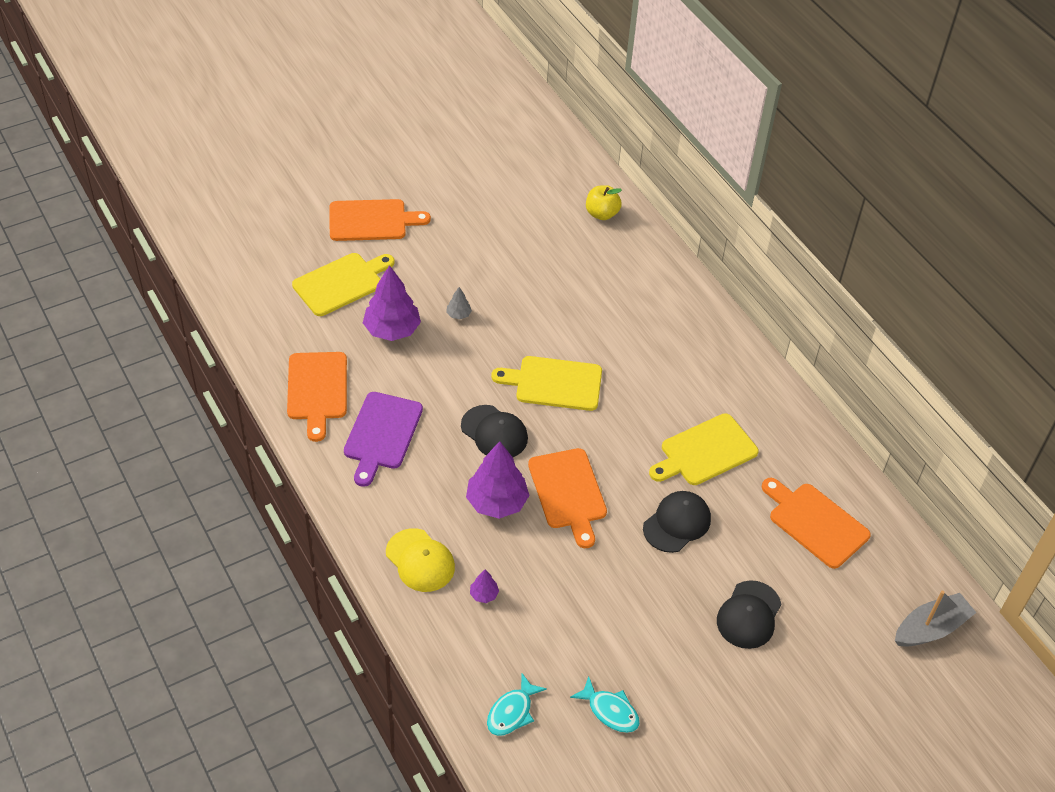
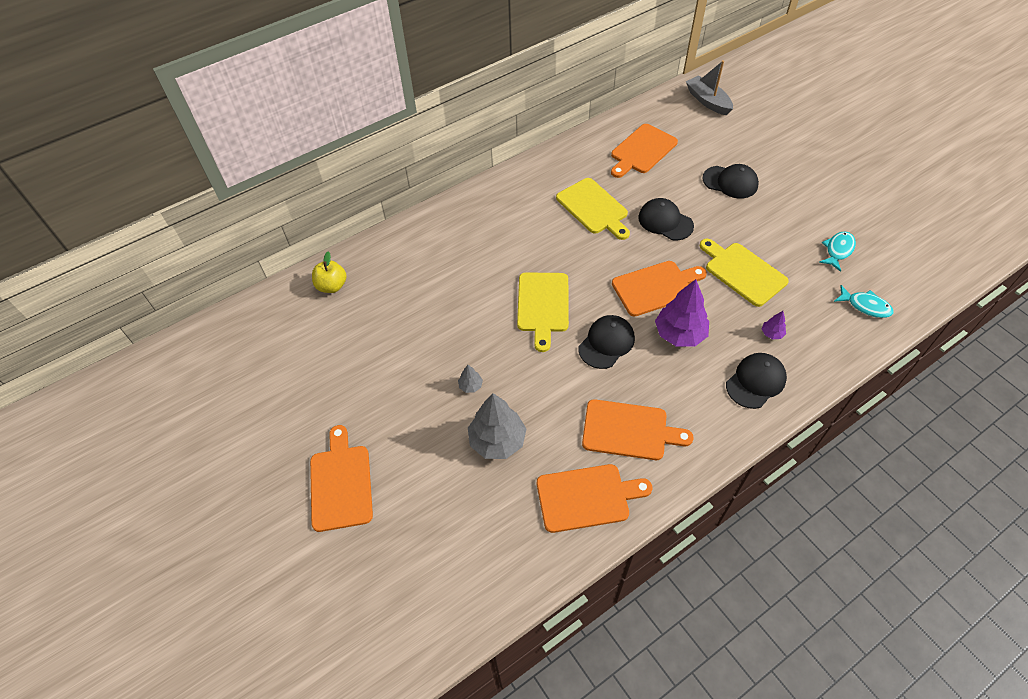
camera: 90 degrees left, 5 degrees up
(341, 283) = (437, 499): yellow cutting board -> yellow cutting board (742, 272)
(382, 434) = (629, 430): purple cutting board -> orange cutting board
(392, 330) = (497, 440): purple tree -> grey tree
(420, 560) = (755, 381): yellow cap -> black cap

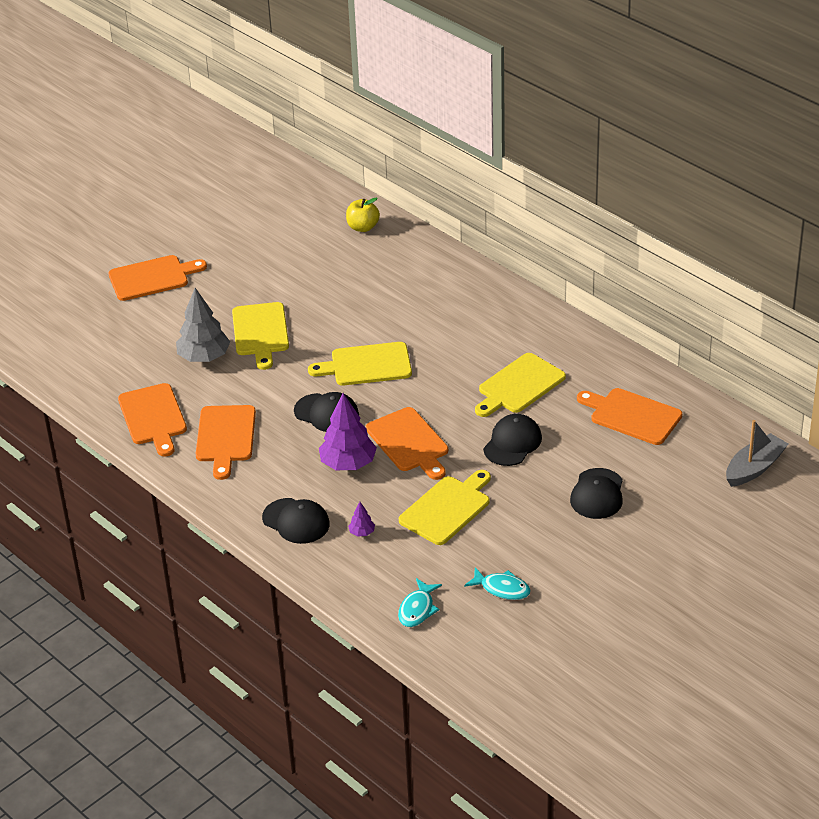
camera: 80 degrees right, 15 degrees down
(470, 386) = (260, 332): grey tree -> yellow cutting board

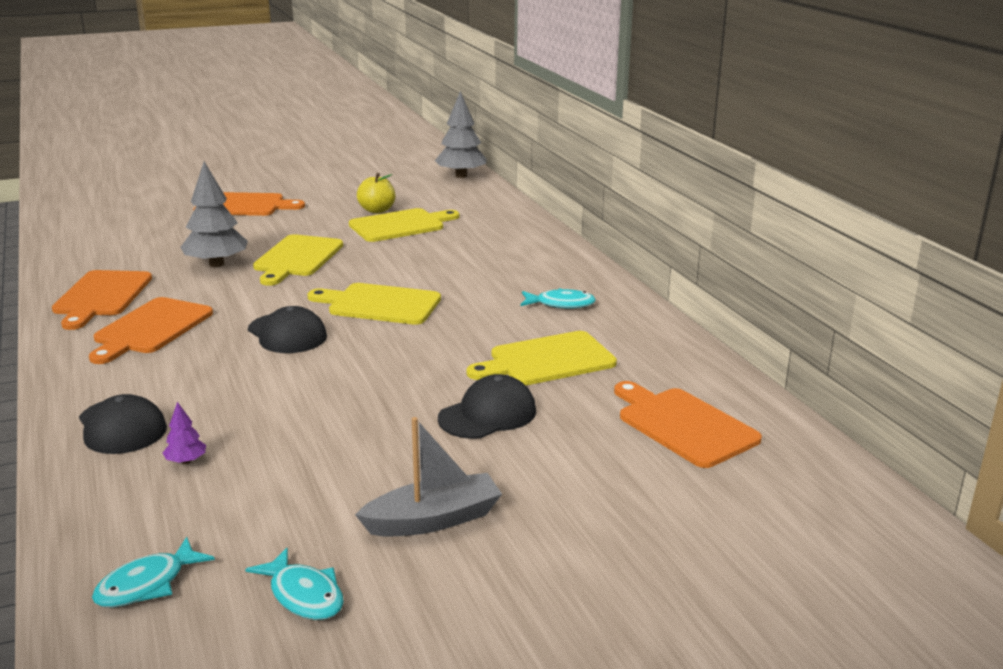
camera: 20 degrees right, 15 degrees down
(305, 182) = (461, 176): none -> grey tree
(348, 464) = (256, 385): purple tree -> none
(363, 227) = (486, 210): yellow apple -> yellow apple (377, 210)
(409, 442) = (353, 382): orange cutting board -> none
(447, 508) = (329, 464): yellow cutting board -> yellow cutting board (400, 225)
(494, 327) = (561, 304): none -> turquoise fish
(597, 494) = (564, 505): black cap -> none
(754, 468) = (852, 538): grey boat -> grey boat (433, 520)

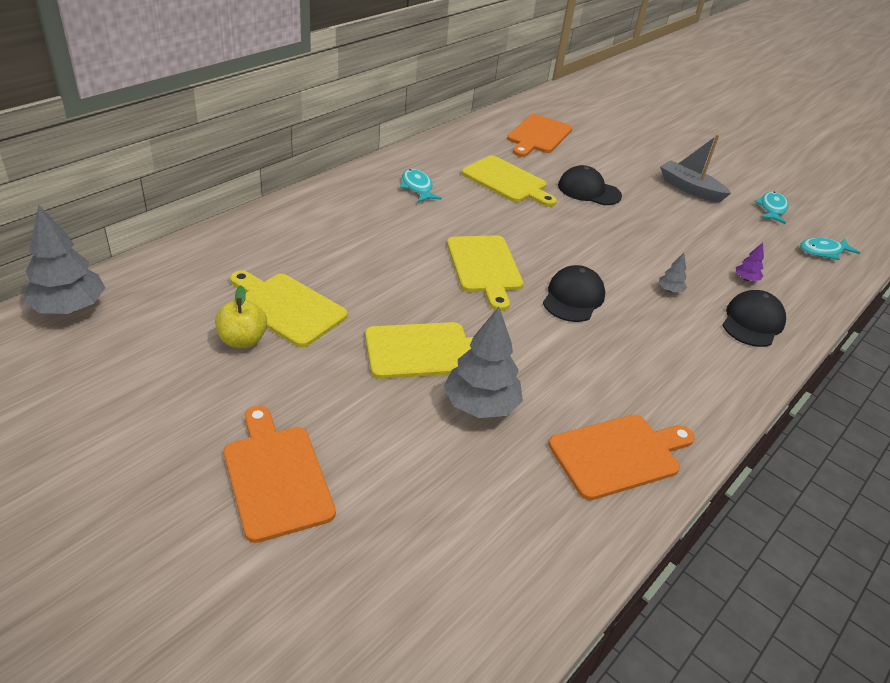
camera: 120 degrees left, 15 degrees up
(147, 584) = (823, 251): turquoise fish -> turquoise fish turned 150 degrees clockwise
(150, 328) = (638, 380): orange cutting board -> none
(233, 394) = (670, 290): none -> grey tree

